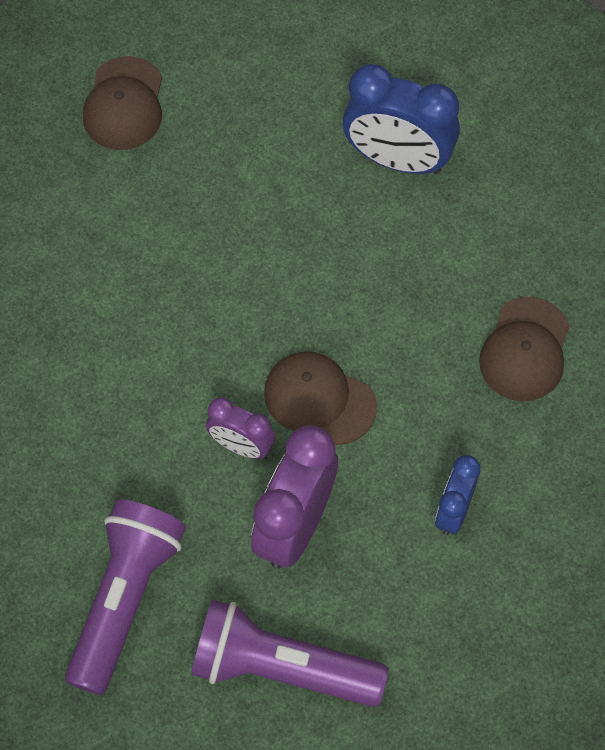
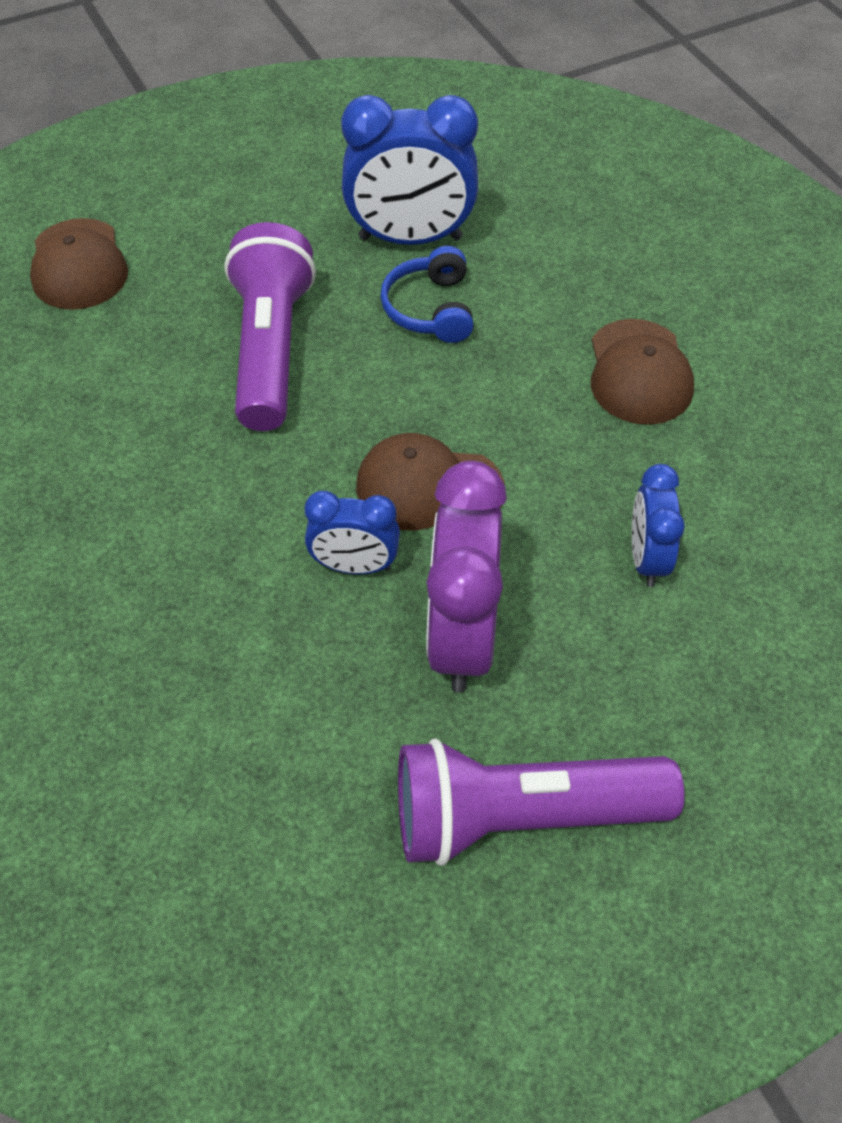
camera: 20 degrees left, 10 degrees down
(124, 599) = (271, 799): purple flashlight -> purple flashlight (270, 349)
(241, 446) = (354, 566): purple clock -> blue clock
(385, 236) = (430, 309): none -> blue headphones

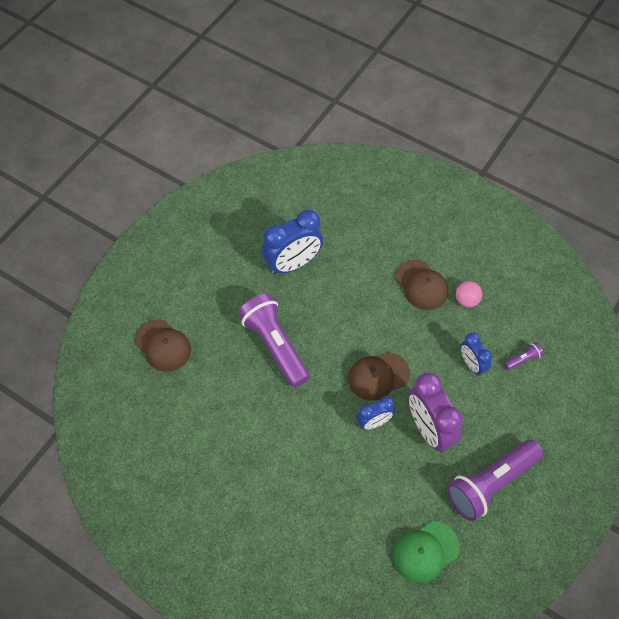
camera: 30 degrees left, 5 degrees up
(267, 877) = (425, 552): none -> green cap
(430, 309) = (324, 295): blue headphones -> none
(718, 438) = (466, 300): none -> pink ball
(773, 602) = (523, 359): none -> purple flashlight

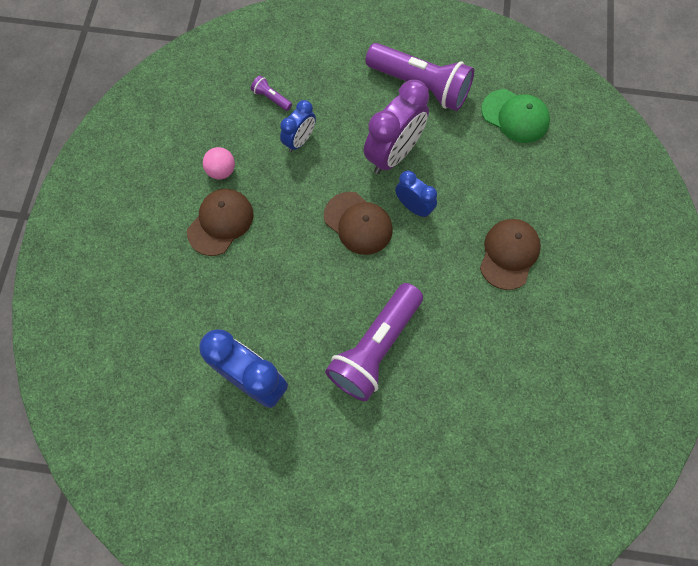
camera: 115 degrees left, 10 degrees up
(163, 345) = (442, 484): brown cap -> brown cap (509, 254)

